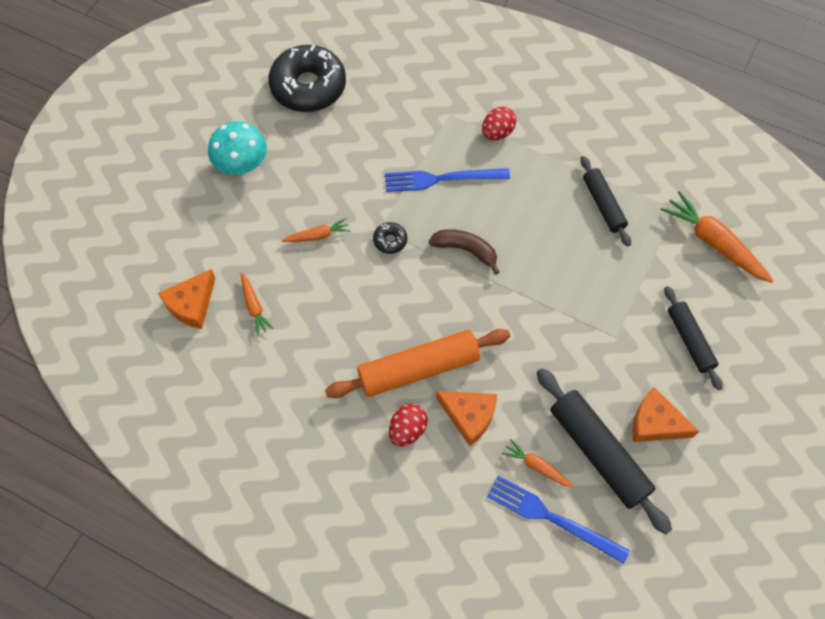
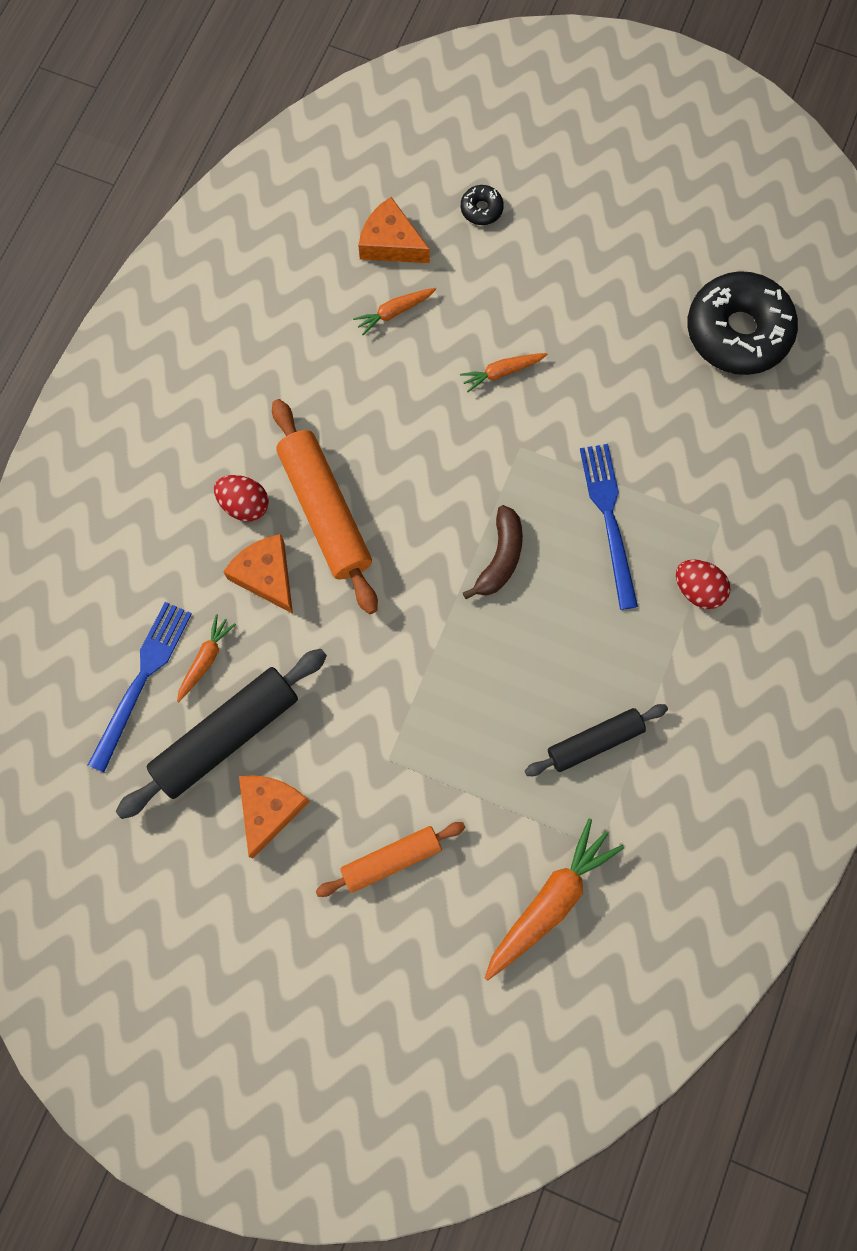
camera: 85 degrees right, 10 degrees up
(241, 164) = (599, 267): turquoise mushroom -> none
(317, 235) = (502, 372): orange carrot -> orange carrot turned 90 degrees clockwise
(390, 240) = (504, 461): black donut -> black donut (481, 209)
(469, 416) = (266, 576): orange cheese -> orange cheese turned 120 degrees clockwise
(690, 340) = (391, 860): black rolling pin -> orange rolling pin

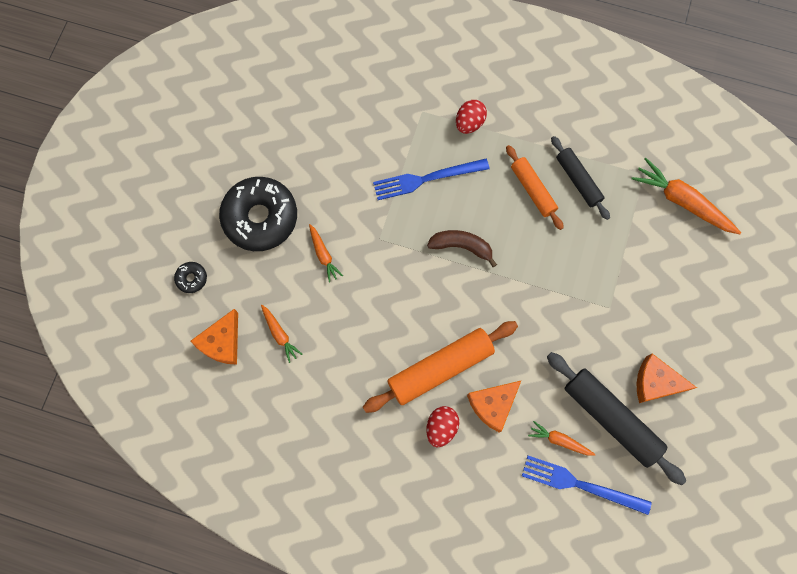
camera: 95 degrees left, 0 degrees up
(391, 860) = (674, 300): orange rolling pin -> orange rolling pin (533, 190)
(737, 332) = (283, 103): black donut -> black donut (260, 218)

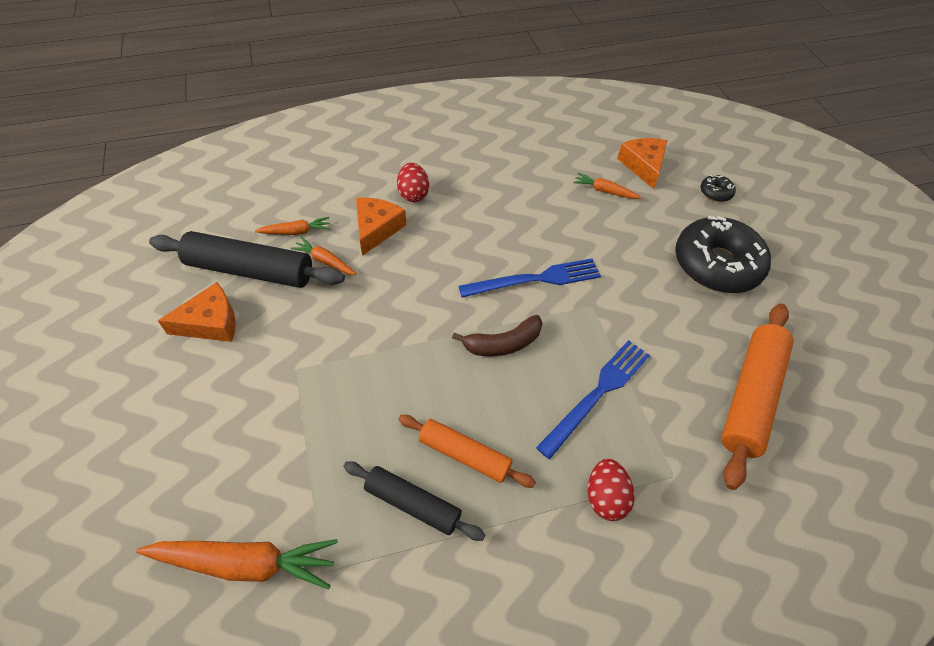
camera: 145 degrees right, 20 degrees down
(323, 255) = (629, 265): orange carrot -> orange carrot (325, 261)
(440, 368) = (445, 232): orange rolling pin -> orange rolling pin (750, 397)
(580, 484) = (259, 211): blue fork -> blue fork (535, 279)

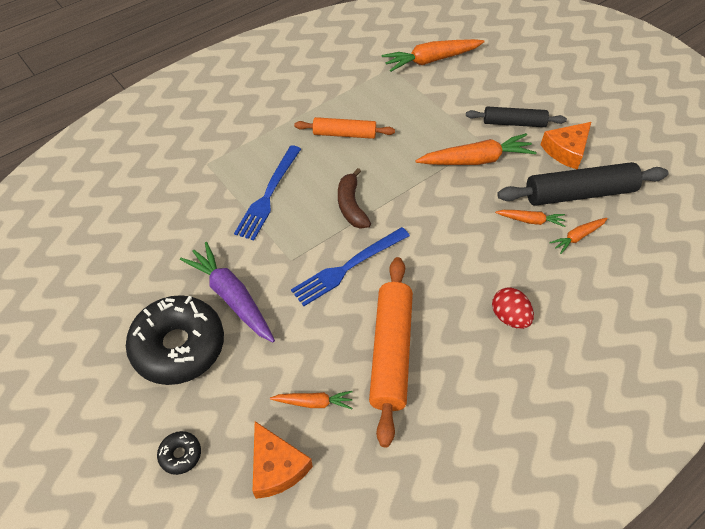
camera: 160 degrees right, 0 degrees up
(323, 349) = (476, 160): none -> orange carrot
(376, 229) = (514, 265): orange cheese -> none
(413, 504) = (362, 104): black rolling pin -> black rolling pin (514, 123)
(503, 344) = (351, 205): brown banana -> brown banana turned 60 degrees counterclockwise
(605, 497) = (249, 140): red egg -> none
(661, 290) = (232, 297): none -> purple carrot
(750, 397) = (150, 230): orange rolling pin -> orange rolling pin (390, 352)

